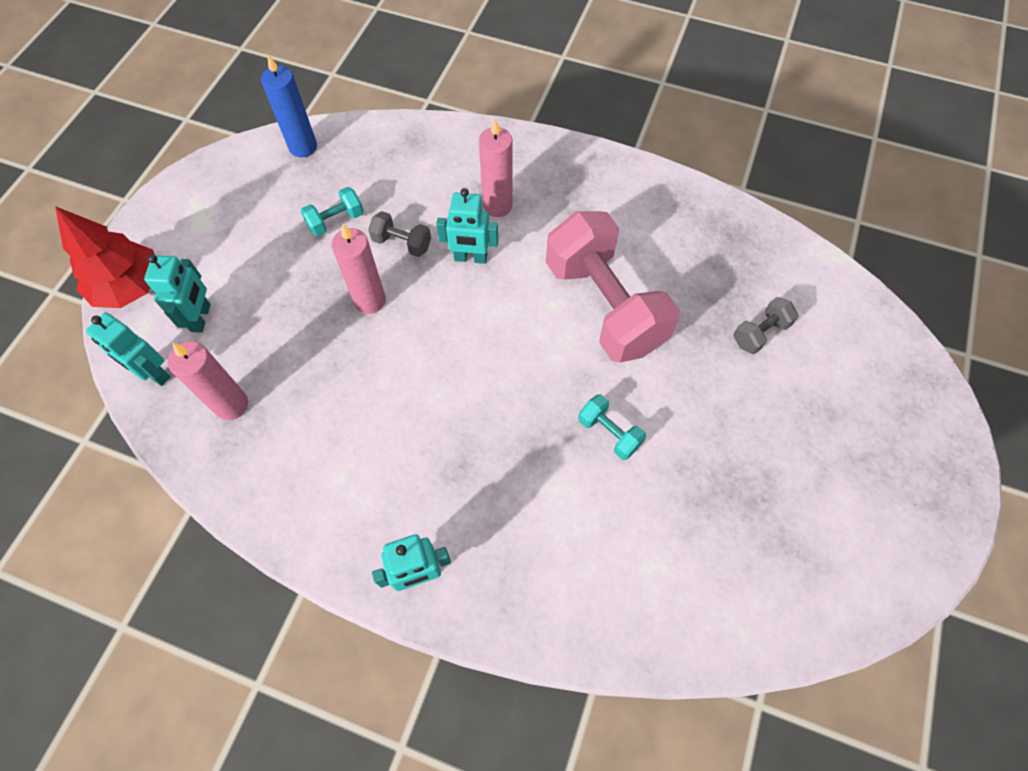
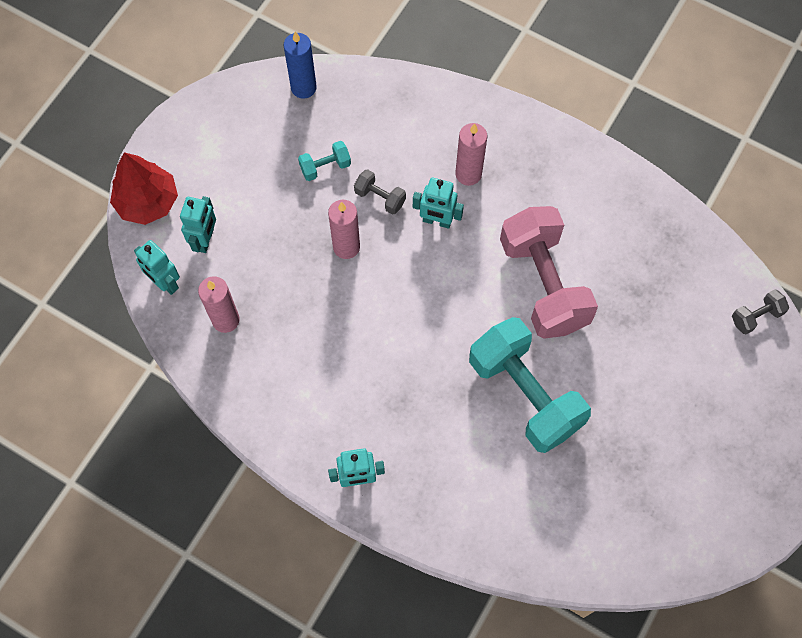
camera: 10 degrees right, 5 degrees up
(609, 433) = (525, 394): turquoise dumbbell -> turquoise dumbbell, size x2.38
(760, 333) = (670, 330): grey dumbbell -> grey dumbbell (756, 316)

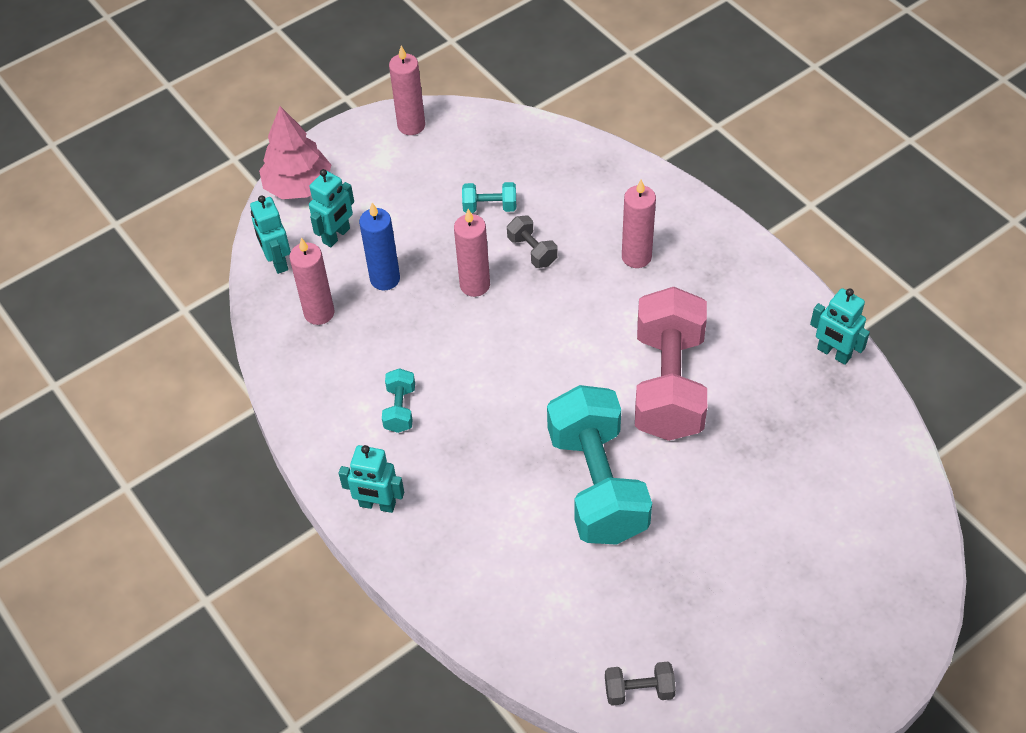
camera: 25 degrees right, 15 degrees down
(148, 202) = (298, 186): red tree -> pink tree
(220, 107) = (411, 125): none -> pink candle
(303, 87) = (503, 131): blue candle -> blue candle (385, 279)
(336, 385) = (400, 409): none -> turquoise dumbbell
(437, 221) = (581, 290): turquoise robot -> turquoise robot (833, 353)
(756, 316) = (901, 494): grey dumbbell -> grey dumbbell (639, 690)

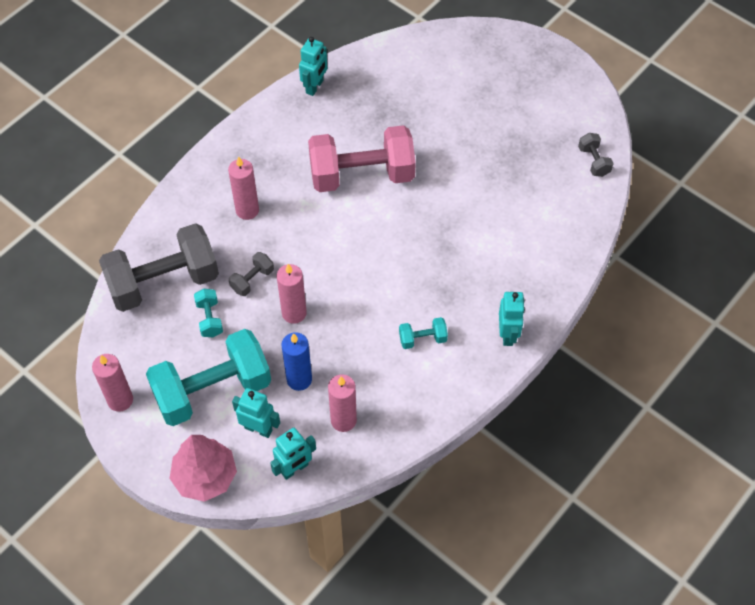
camera: 105 degrees left, 5 degrees up
(550, 171) = (163, 282): none -> grey dumbbell
(597, 484) = (454, 204): turquoise dumbbell -> turquoise dumbbell (212, 390)

